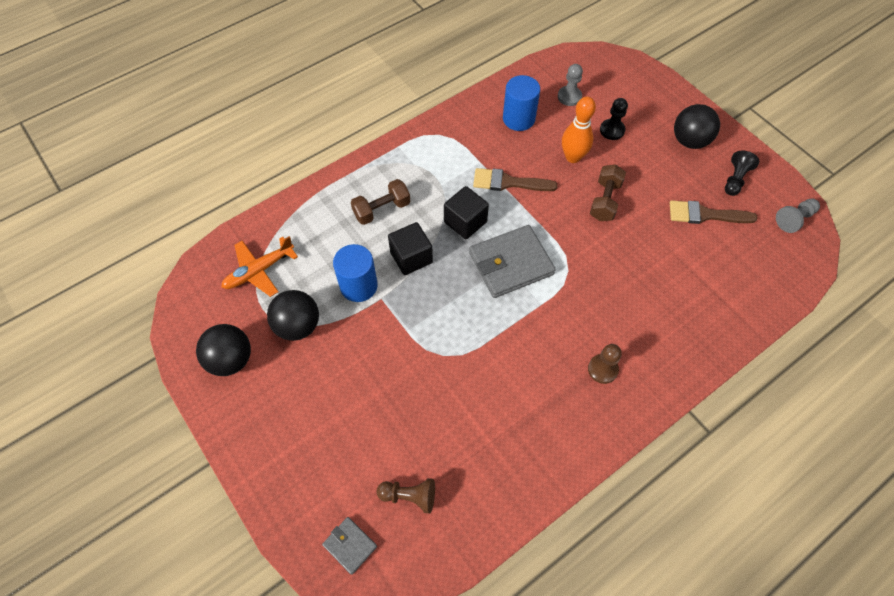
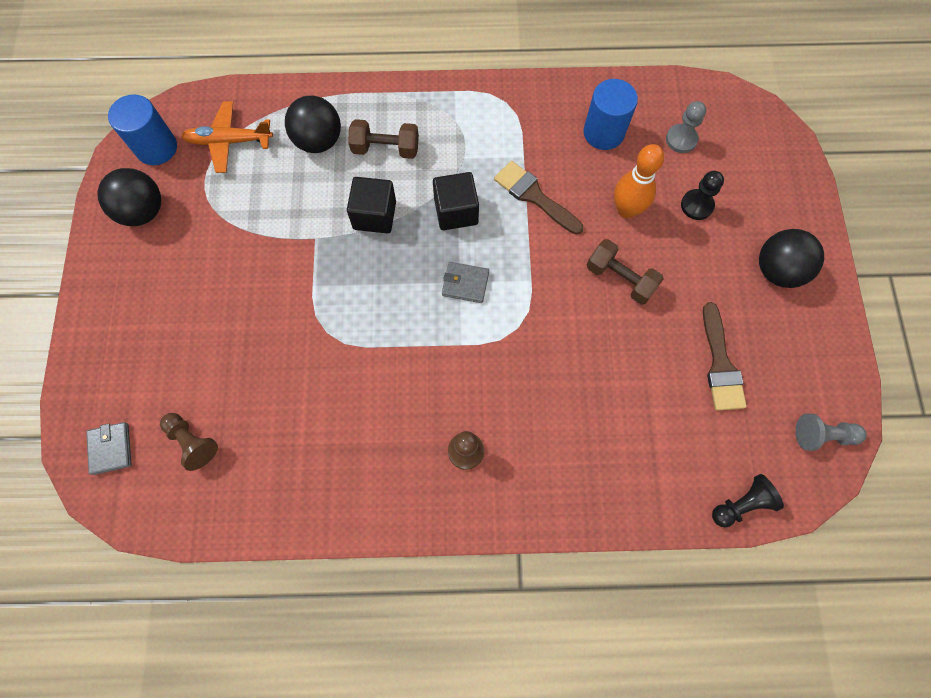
camera: 35 degrees right, 10 degrees up
(298, 326) = (222, 217): black ball -> black ball (318, 141)
(358, 286) = (304, 212): blue cylinder -> blue cylinder (156, 148)
(511, 264) = (465, 284): grey wallet -> grey wallet, size x0.50
(605, 201) = (620, 279): brown dumbbell -> brown dumbbell turned 75 degrees clockwise
(705, 215) = (720, 364): brown brush -> brown brush turned 135 degrees counterclockwise
(735, 179) = (792, 347): black pawn -> black pawn (741, 504)

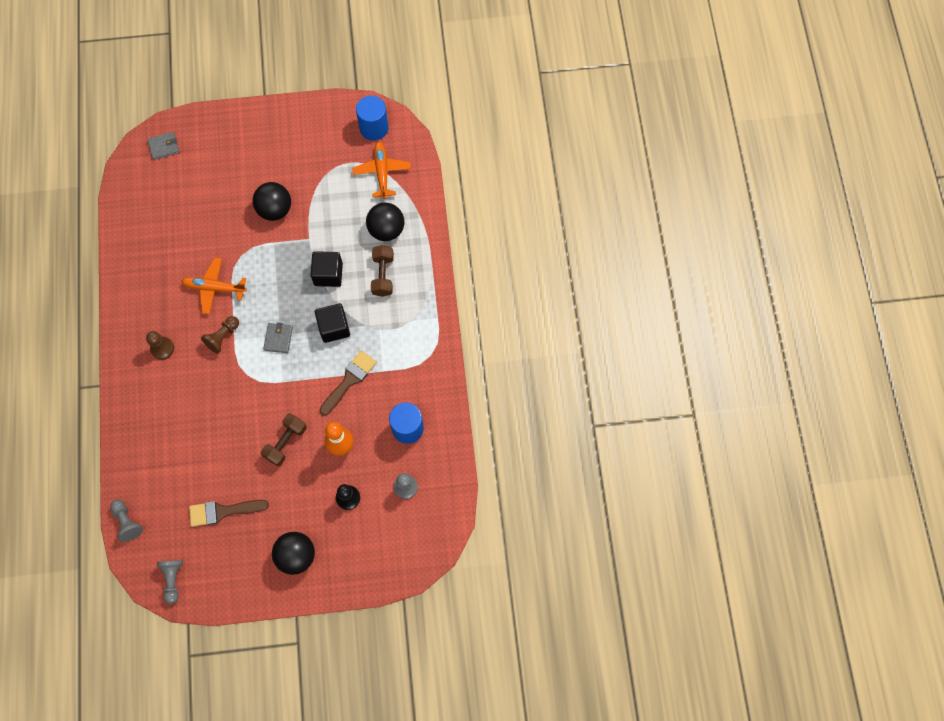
camera: 85 degrees right, 0 degrees up
(143, 211) = (324, 130): black ball -> black ball (275, 209)
(192, 442) = (168, 190): brown pawn -> brown pawn (222, 337)
(374, 371) = (214, 288): none -> orange plane
(741, 504) = (127, 522): black pawn -> grey pawn

